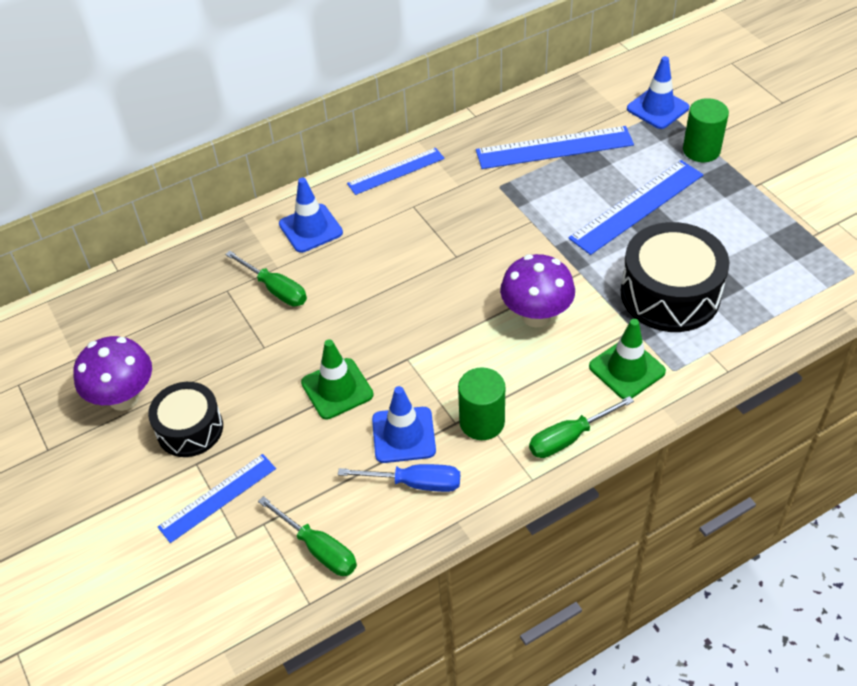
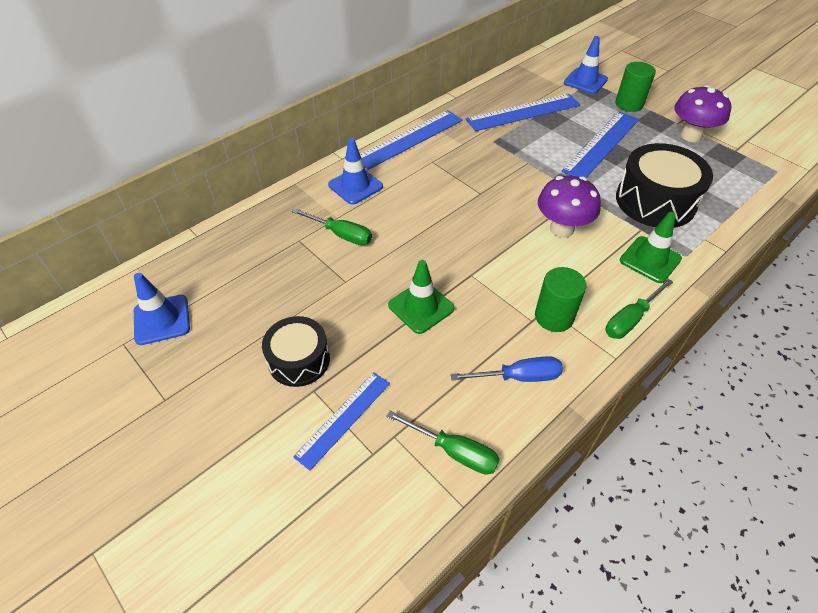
camera: 15 degrees left, 0 degrees up
(124, 398) = (229, 341): purple mushroom -> purple mushroom (690, 136)
(396, 171) = (409, 139): blue ruler -> blue ruler, size x1.55
(403, 435) = (492, 337): blue traffic cone -> blue traffic cone (162, 320)

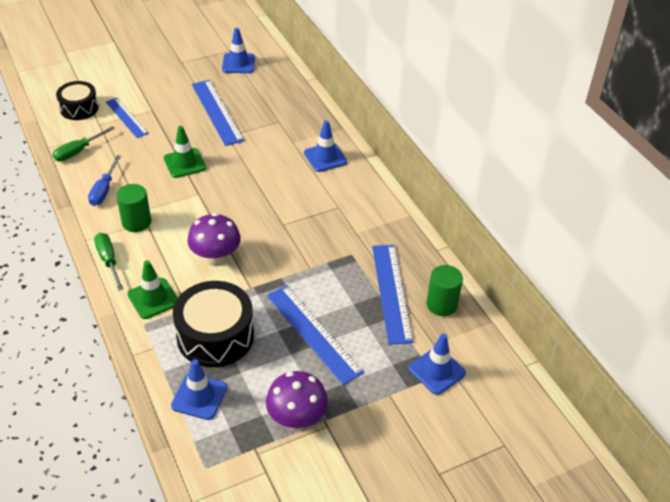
camera: 105 degrees right, 5 degrees down
(299, 360) = (176, 108): black drum -> black drum (79, 108)
(341, 234) = (273, 141): green screwdriver -> none
(409, 139) = (376, 201): blue ruler -> blue ruler (217, 112)
(629, 104) = (376, 391): green cylinder -> green cylinder (441, 304)
(723, 192) = (199, 396): none -> blue traffic cone

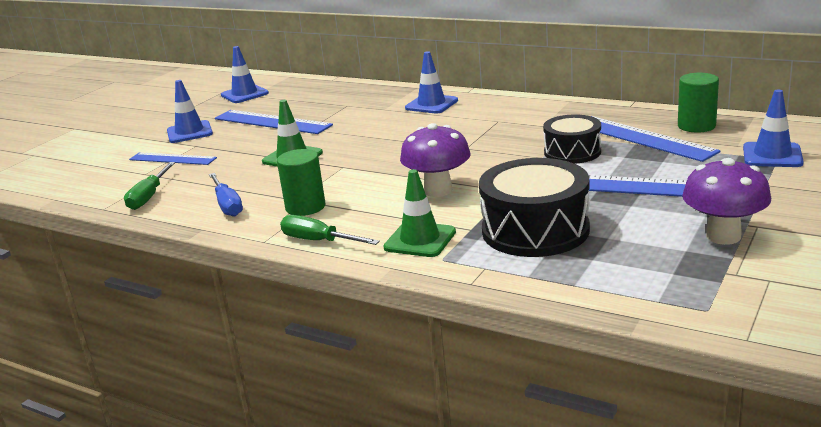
camera: 30 degrees left, 20 degrees down
(79, 108) = (101, 174): black drum -> black drum (572, 152)
(199, 396) = (600, 271): blue traffic cone -> blue traffic cone (189, 132)

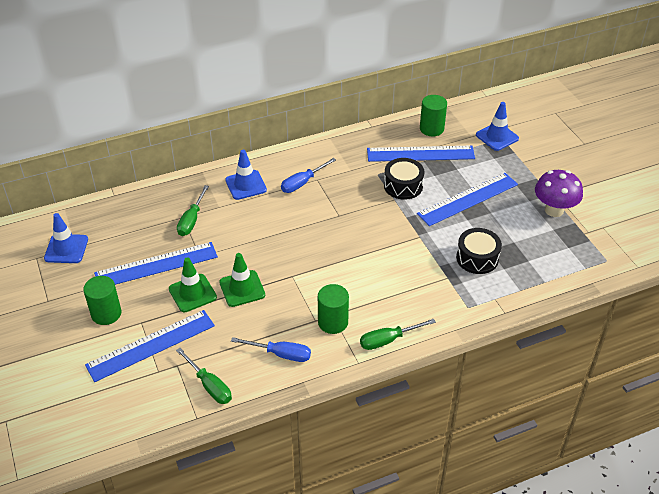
camera: 55 degrees left, 20 degrees up
(172, 159) = (151, 345): blue ruler -> blue ruler, size x1.55
(189, 132) = (106, 313): blue traffic cone -> green cylinder
(348, 109) = (191, 220): none -> green screwdriver
(420, 240) = (437, 302): green traffic cone -> green traffic cone (192, 293)
(438, 190) = (384, 260): purple mushroom -> none
(480, 118) = (302, 183): none -> blue screwdriver
(535, 230) = (477, 258): black drum -> black drum, size x0.63

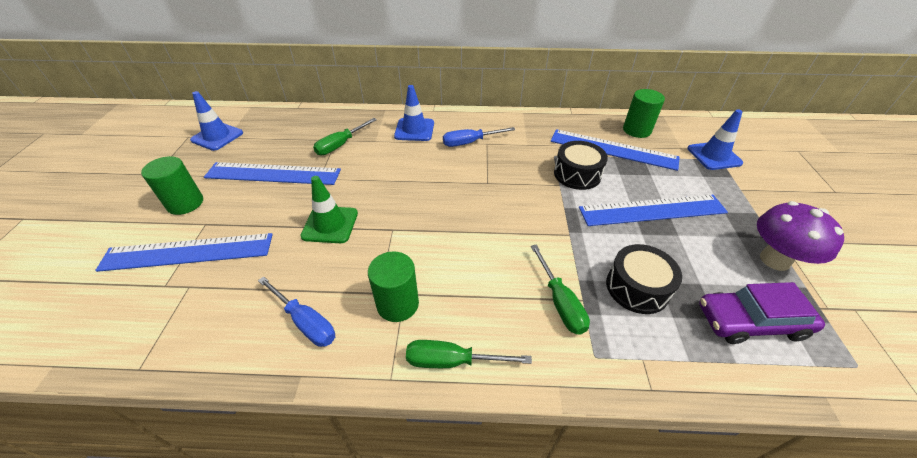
camera: 25 degrees right, 0 degrees up
(192, 293) = (279, 212): green traffic cone -> none
(209, 386) = (194, 329): green screwdriver -> green screwdriver (560, 302)
(547, 255) = (751, 321): none -> purple car

